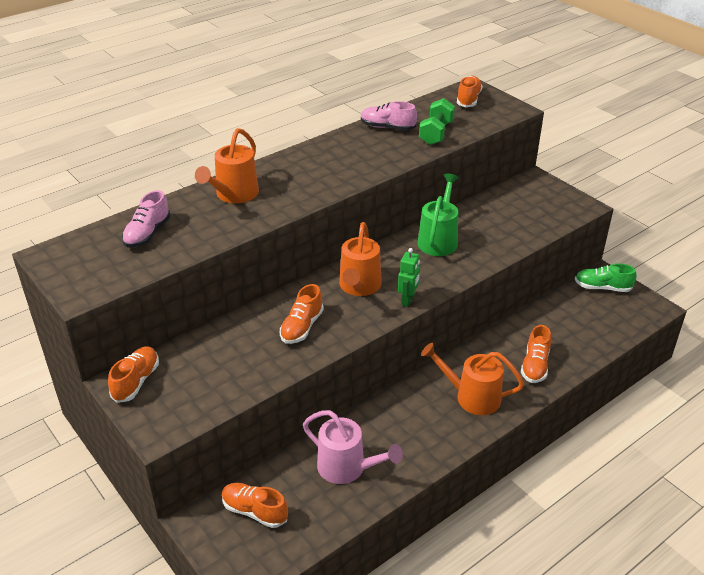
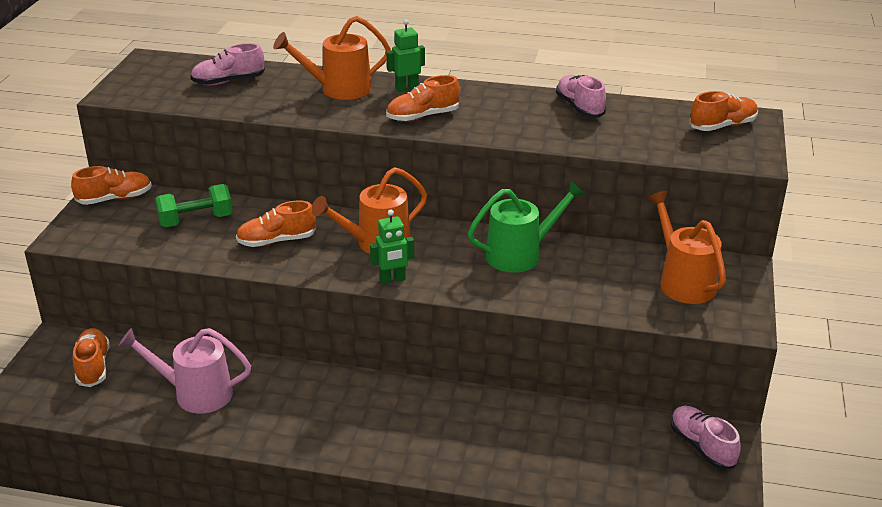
camera: 50 degrees right, 5 degrees down
(273, 170) = (406, 88): none -> green robot
(347, 468) = (195, 393): pink watering can -> pink watering can turned 105 degrees clockwise
(436, 133) = (616, 136): green dumbbell -> green dumbbell (196, 220)
(471, 397) = (380, 427): orange watering can -> orange watering can (683, 281)
(535, 365) = (486, 452): orange shoe -> orange shoe (422, 116)
(602, 287) = (702, 446): green shoe -> pink shoe

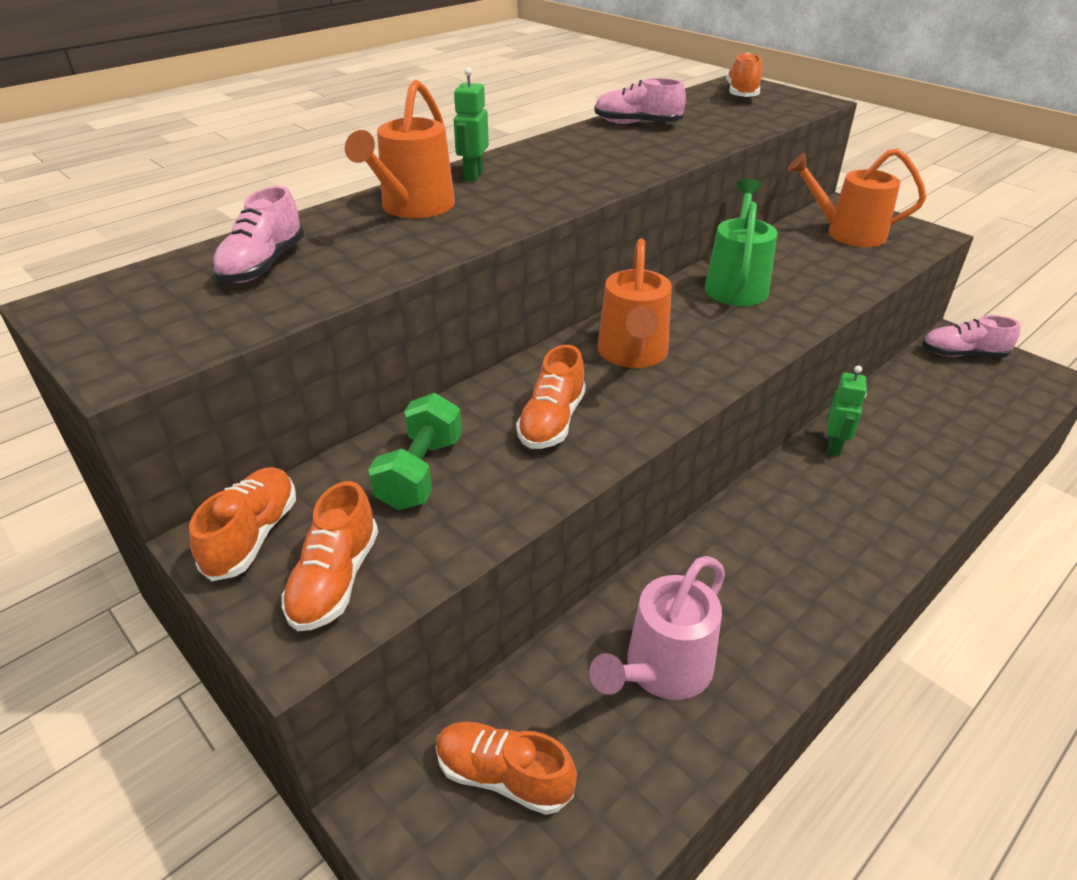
camera: 55 degrees left, 5 degrees up
(392, 280) = (720, 370): green robot -> green robot (834, 447)
(422, 116) = (555, 186): orange shoe -> orange shoe (335, 580)

